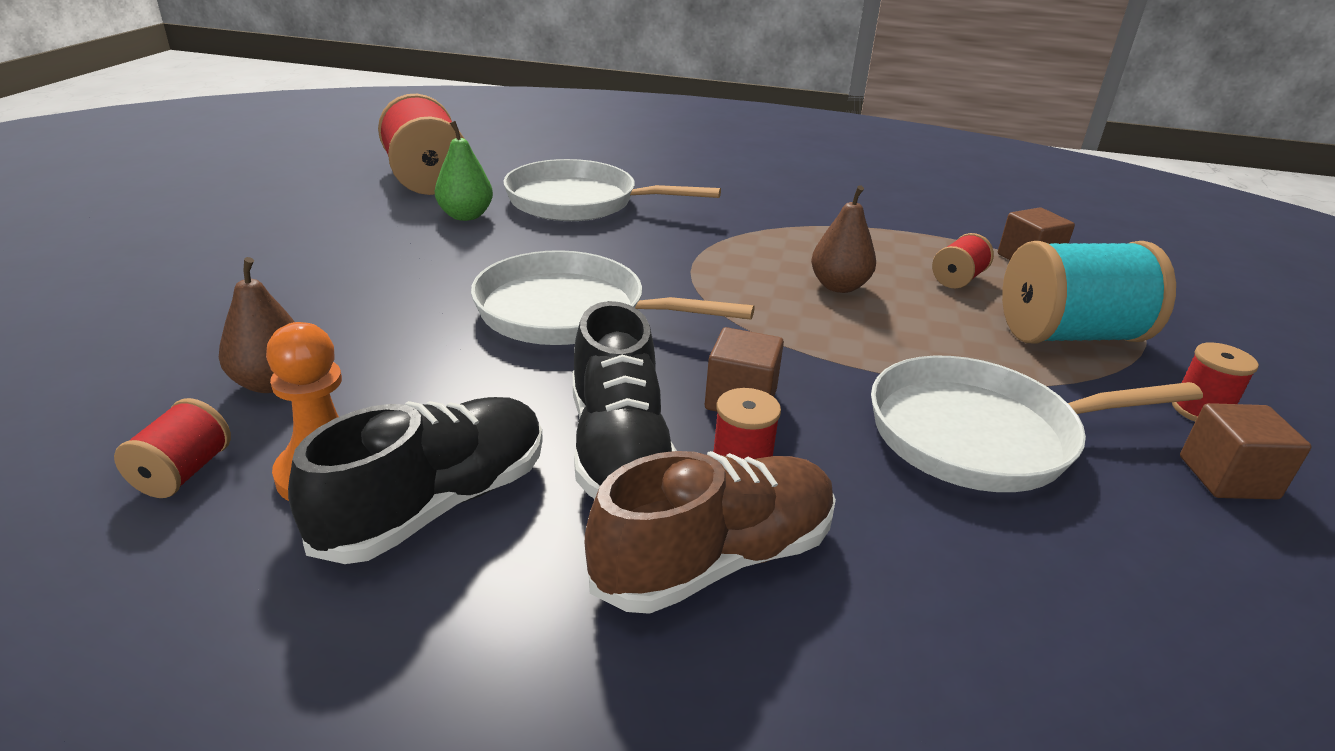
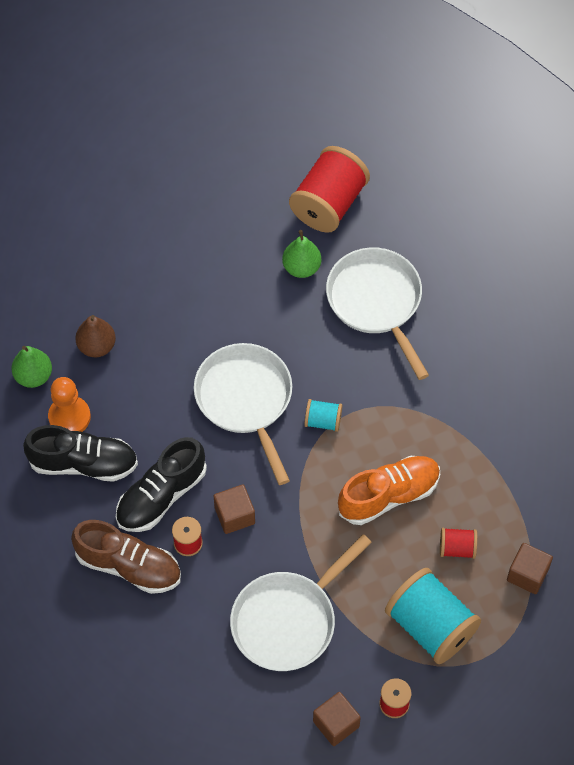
camera: 55 degrees right, 30 degrees up
(183, 473) = (33, 376): red spool -> green pear
(679, 281) = (323, 421): none -> turquoise spool
(839, 286) = (388, 495): brown pear -> orange shoe
(983, 435) = (288, 620): white pan -> white pan turned 90 degrees counterclockwise

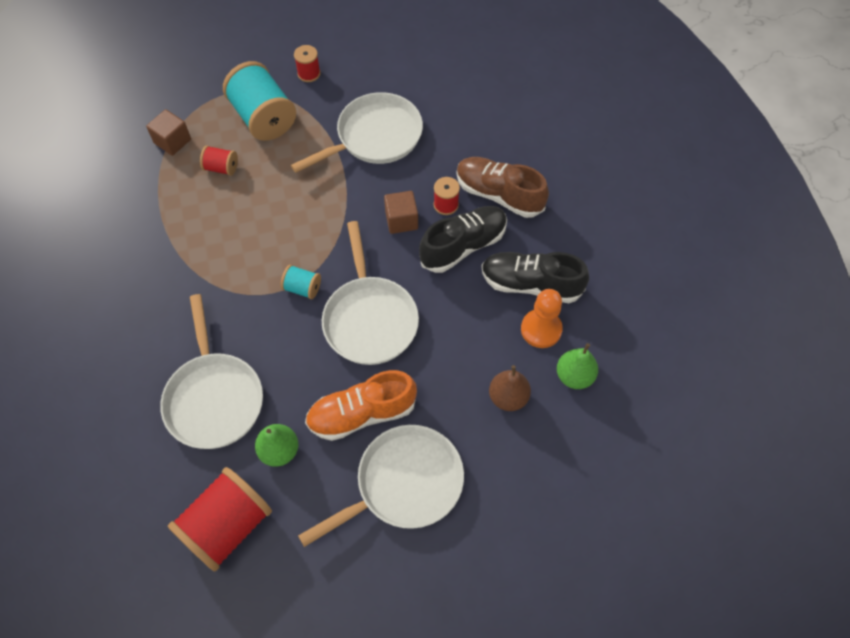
camera: 170 degrees left, 0 degrees up
(183, 258) = (403, 484): none -> white pan
(336, 724) = (356, 67): brown cube -> none
(388, 495) = (264, 216): orange shoe -> orange shoe (362, 413)

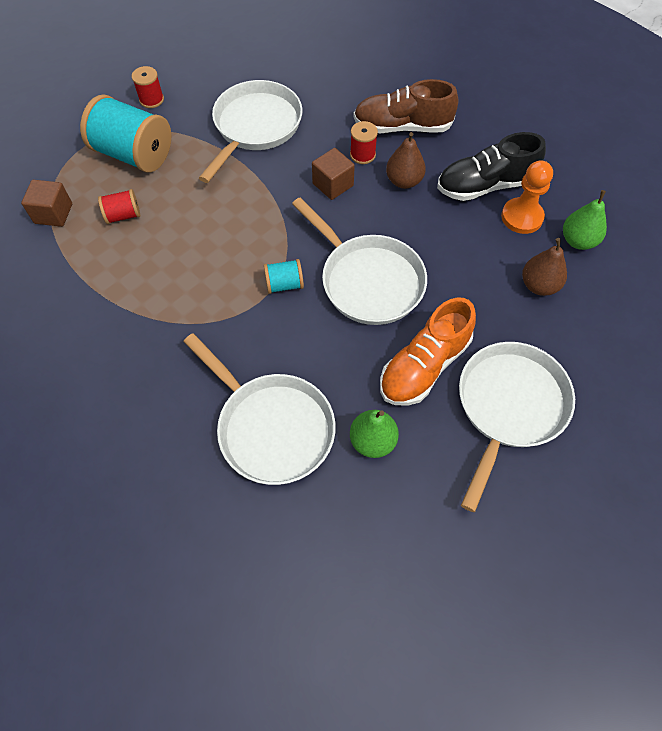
camera: 30 degrees left, 0 degrees up
(227, 526) = (375, 540): red spool -> none
(463, 246) = (404, 181): black shoe -> brown pear

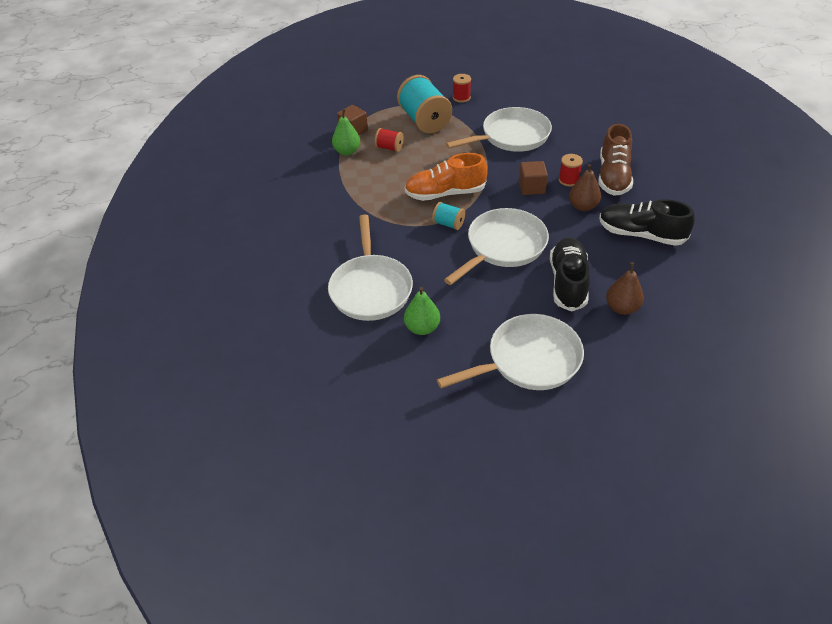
camera: 40 degrees right, 15 degrees down
(367, 280) = (503, 247): white pan -> white pan turned 135 degrees counterclockwise
(402, 127) = (613, 176): brown shoe -> brown shoe turned 120 degrees counterclockwise
(424, 366) = (494, 308): orange shoe -> orange shoe (445, 193)
(467, 286) = (568, 282): none -> black shoe
(522, 217) = (650, 264): orange pawn -> none
(578, 241) = (681, 298): green pear -> green pear (347, 151)

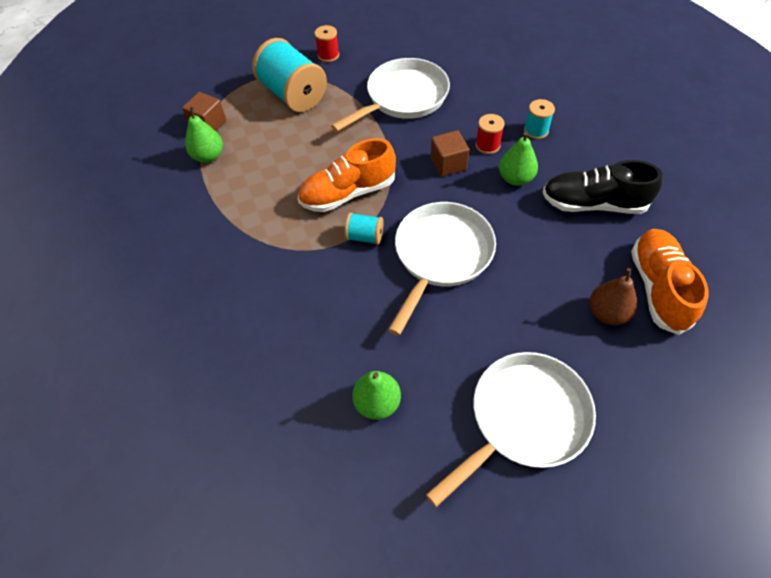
camera: 15 degrees left, 10 degrees up
(370, 288) = (294, 356): white pan -> none
(389, 148) = (261, 141): red spool -> none
(568, 282) = (533, 291): black shoe -> none
(583, 206) = (515, 178): brown pear -> green pear
(613, 176) = (536, 130): brown shoe -> turquoise spool
(671, 299) = (658, 288): none -> orange shoe

